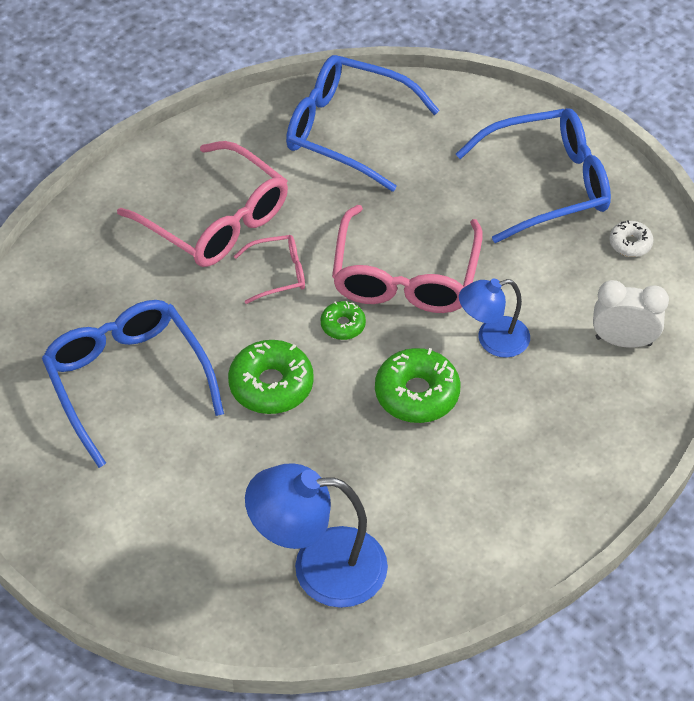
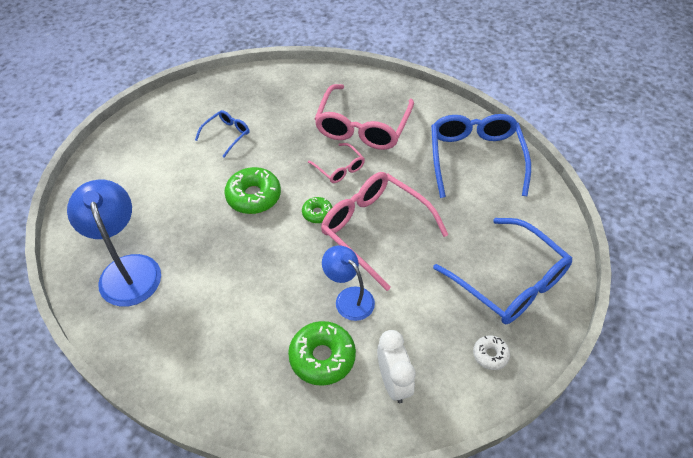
camera: 65 degrees right, 0 degrees up
(128, 381) = (226, 135): blue glasses -> blue glasses, size x0.49
(405, 276) = (375, 230): pink glasses -> pink glasses turned 60 degrees clockwise
(417, 393) = (282, 271): green donut -> green donut (322, 357)

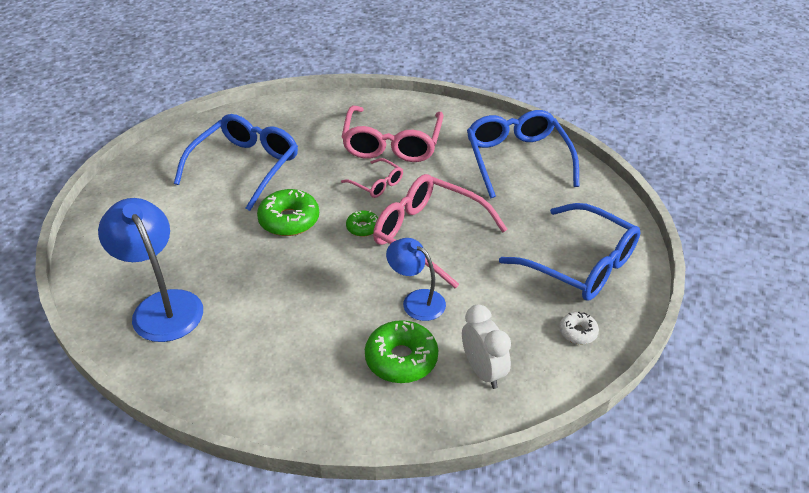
camera: 10 degrees left, 10 degrees down
(226, 135) = (245, 167): blue glasses -> blue glasses, size x2.03

